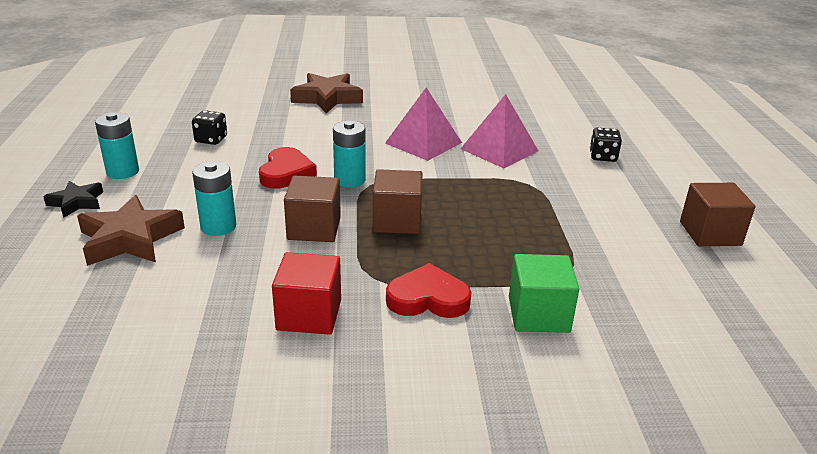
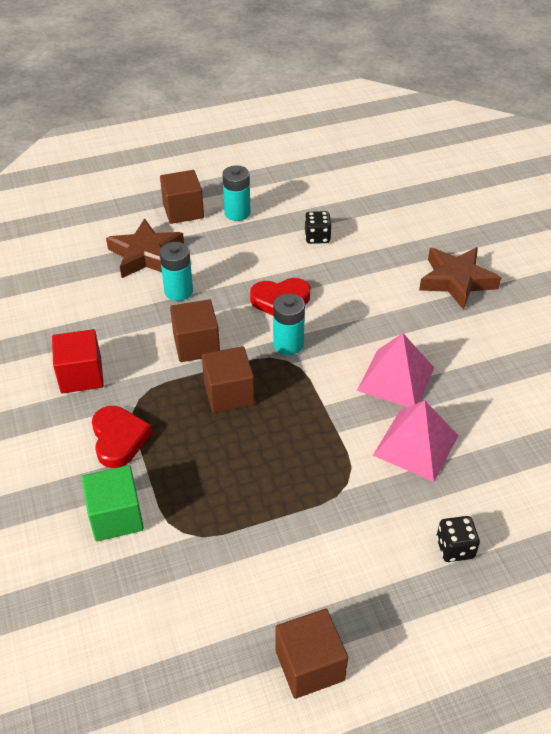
camera: 75 degrees right, 15 degrees up
(76, 202) = (183, 211): black star -> brown cube

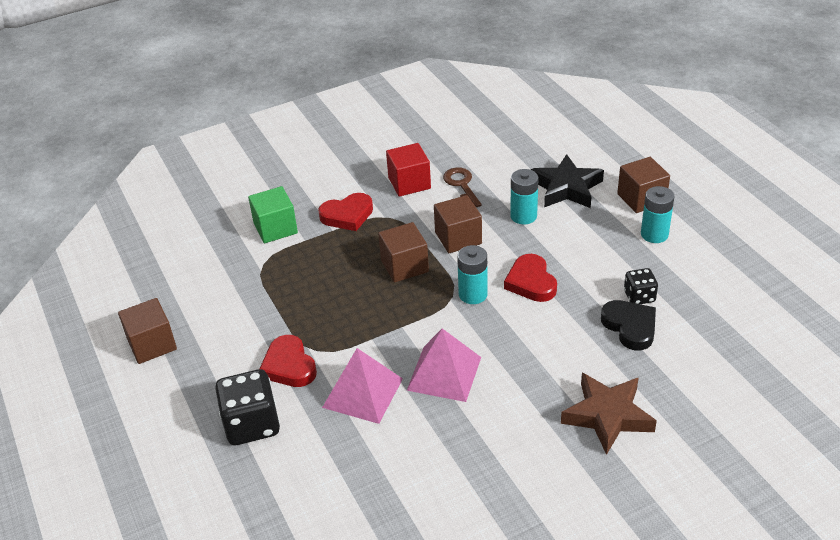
camera: 85 degrees right, 5 degrees down
(105, 331) = (461, 185): none -> brown key
(146, 255) = (566, 188): brown star -> black star
(354, 249) = (630, 327): none -> black heart
(369, 509) = (289, 366): none -> red heart
(455, 548) = (252, 424): black dice -> black dice, size x1.77

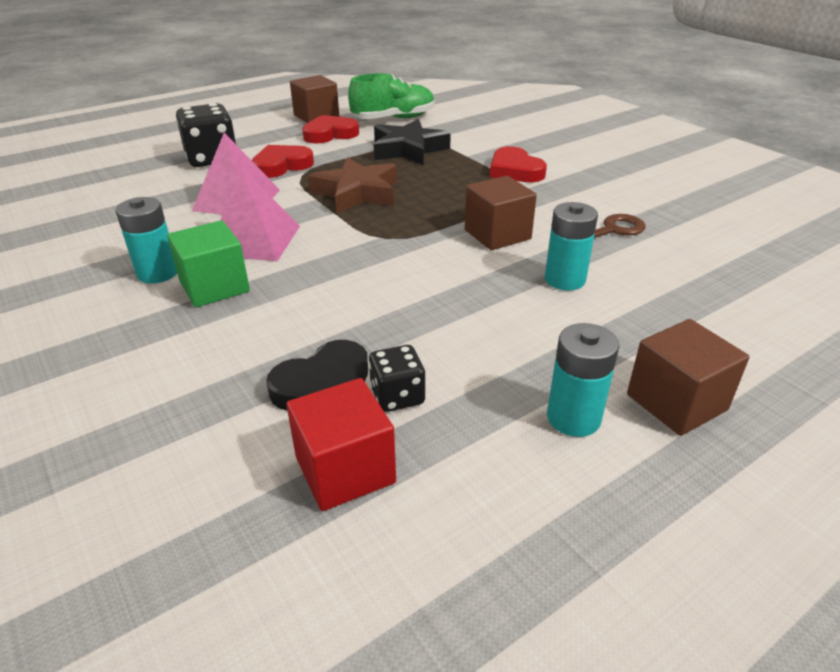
camera: 80 degrees right, 5 degrees down
(188, 283) = (393, 119): none -> green shoe
(275, 228) = (480, 142): green cube -> green cube (214, 287)
(404, 266) = (435, 206): brown cube -> none
(409, 183) = (593, 198): red cube -> red cube (345, 470)
(473, 294) = (390, 250): turquoise battery -> turquoise battery (158, 273)
(531, 282) = (419, 291): red heart -> red heart (330, 134)
(566, 188) = (657, 316): black star -> black star (408, 149)
(607, 416) = (143, 362): brown star -> brown star (357, 193)

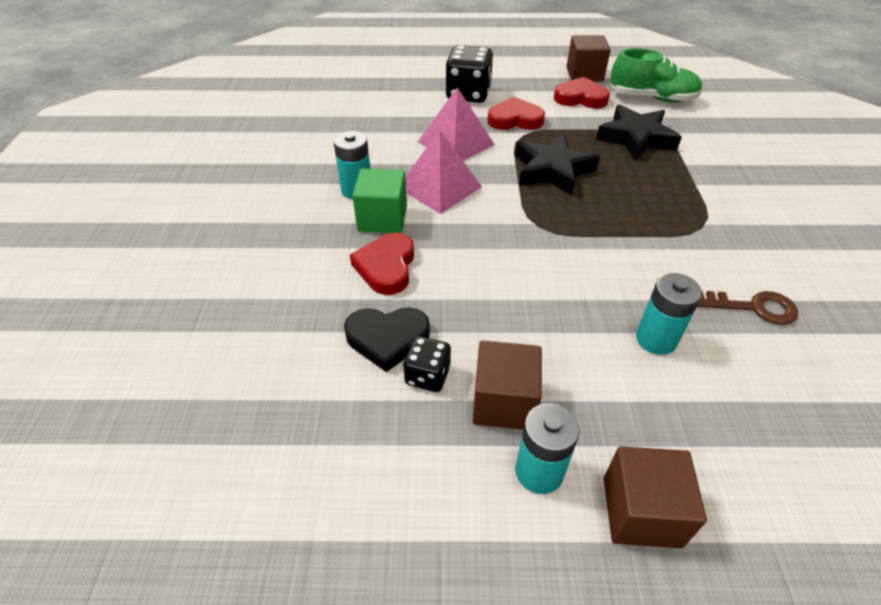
camera: 35 degrees right, 10 degrees up
(345, 470) = (348, 413): red cube -> none
(357, 193) = (552, 170): brown star -> black star
(497, 234) = (636, 264): brown cube -> brown cube (504, 402)
(515, 170) = (719, 199): red heart -> red heart (386, 267)

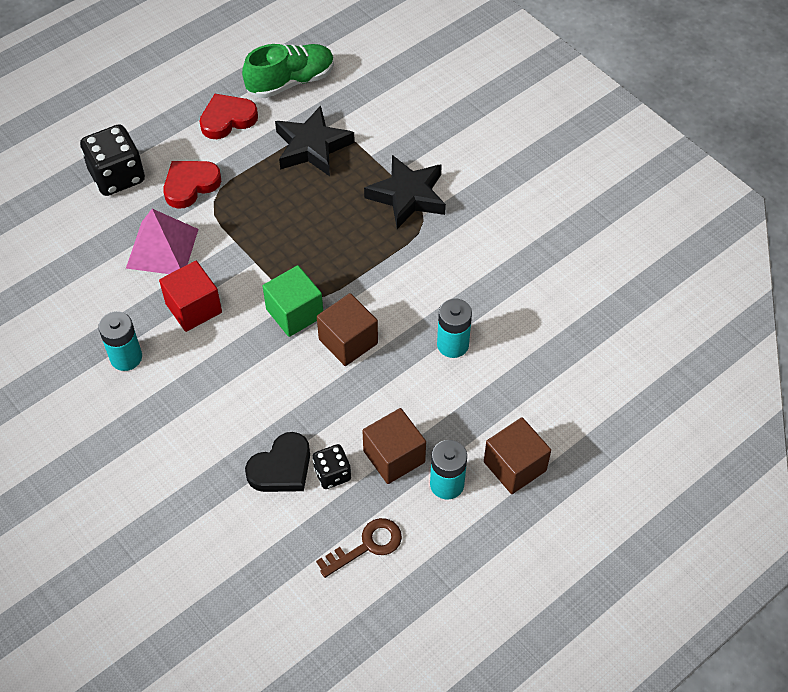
camera: 40 degrees left, 10 degrees up
(382, 218) = (177, 371): green cube -> green cube (294, 313)
(386, 267) = (224, 413): red heart -> none
(439, 187) = (193, 308): pink pyramid -> red cube
(552, 170) = (271, 229): black star -> black star (408, 196)
(584, 74) = (206, 81): brown cube -> brown cube (348, 341)
(753, 307) = (496, 276): brown key -> brown key (367, 545)

